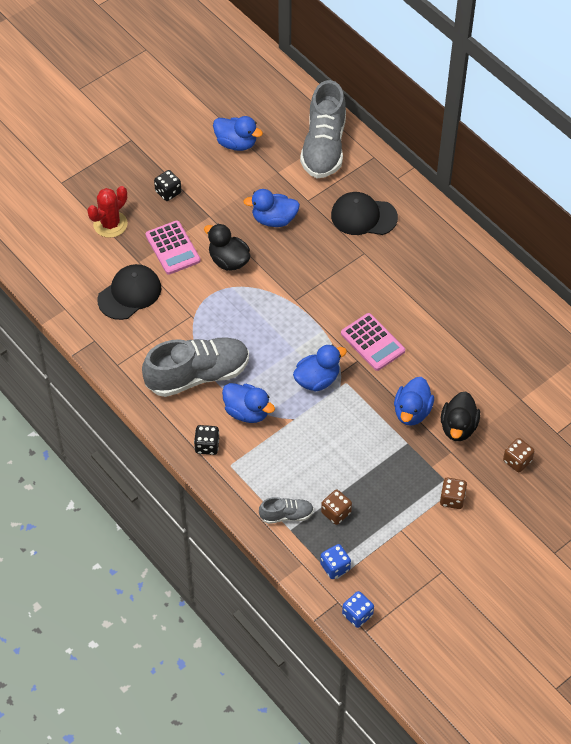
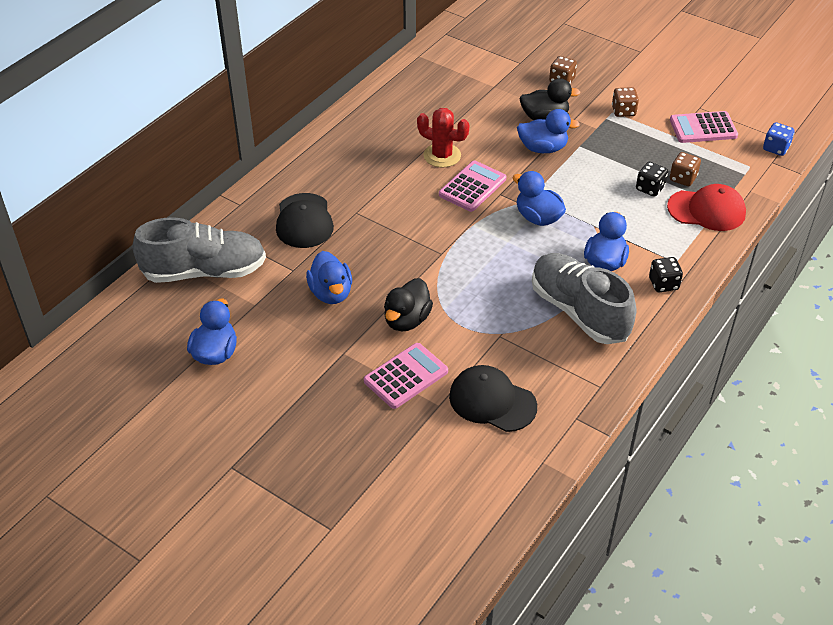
camera: 105 degrees left, 10 degrees down
(110, 224) = (388, 450): red cactus -> red cactus (442, 155)
(168, 192) = (316, 403): black dice -> black dice (650, 188)
(286, 515) = (706, 210): grey shoe -> red cap
(335, 567) = (739, 169): blue dice -> none
(406, 561) = (703, 128): none -> pink calculator

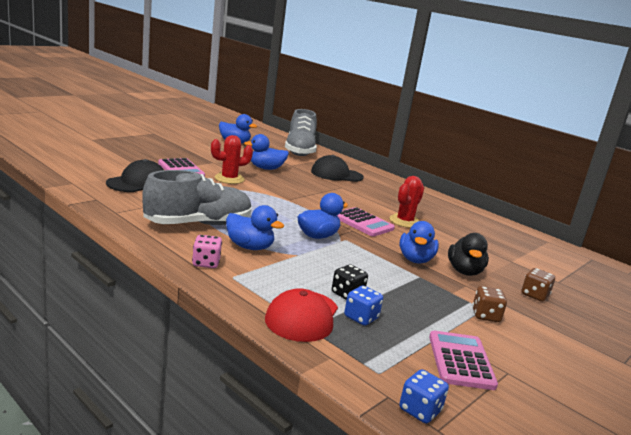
camera: 95 degrees right, 25 degrees down
(407, 320) = (229, 179): black duck -> red cactus
(663, 284) = (206, 263): black dice -> pink dice
(683, 178) = (361, 317): brown dice -> blue dice

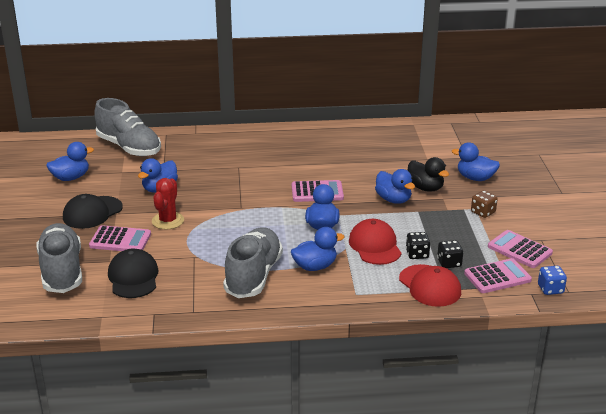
camera: 45 degrees left, 10 degrees up
(117, 161) = (62, 271): none -> grey shoe
(206, 263) = (325, 298): pink dice -> none
(326, 268) = (375, 246): none -> red cap
(336, 174) = (208, 156): black cap -> black cap (92, 212)
(361, 317) = (449, 263): blue dice -> black dice
(384, 358) = (497, 277): none -> pink calculator
(404, 221) = (331, 170): red cactus -> none
(534, 295) = (475, 178): brown dice -> blue duck

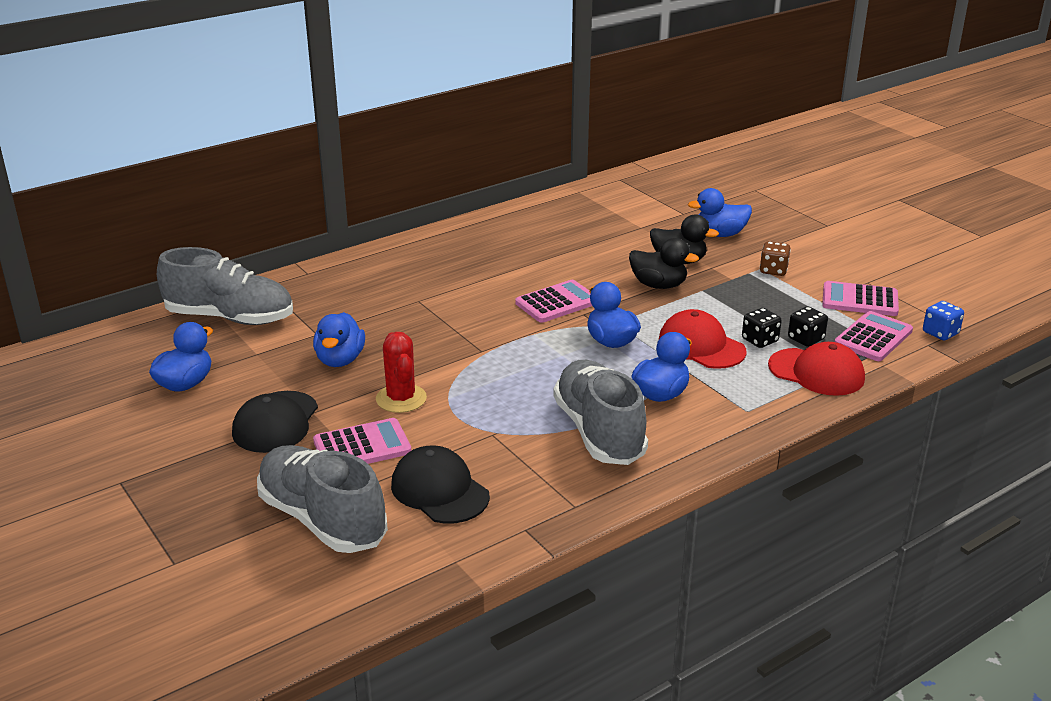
camera: 30 degrees left, 0 degrees up
(393, 200) = (658, 285): blue duck -> black duck

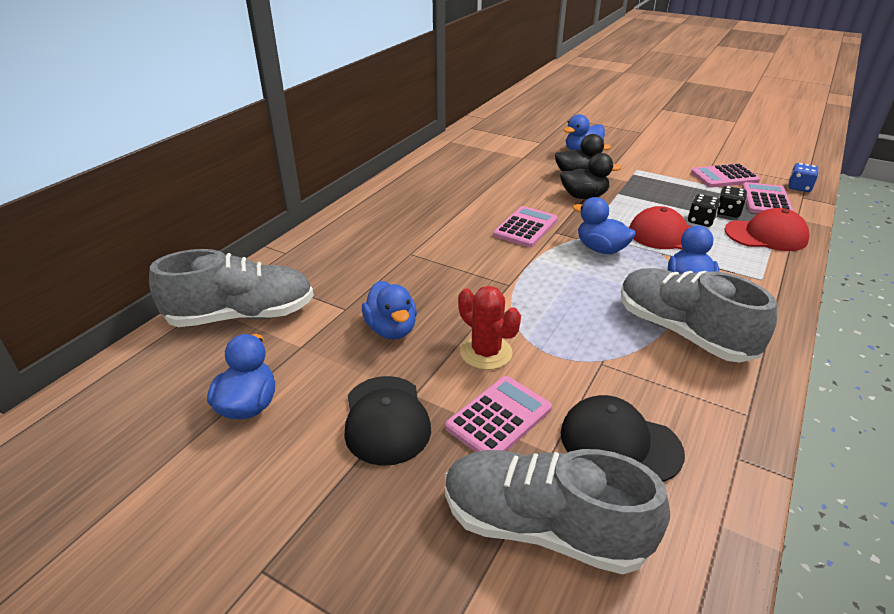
camera: 25 degrees left, 5 degrees up
(773, 270) = (646, 169): brown dice -> none

